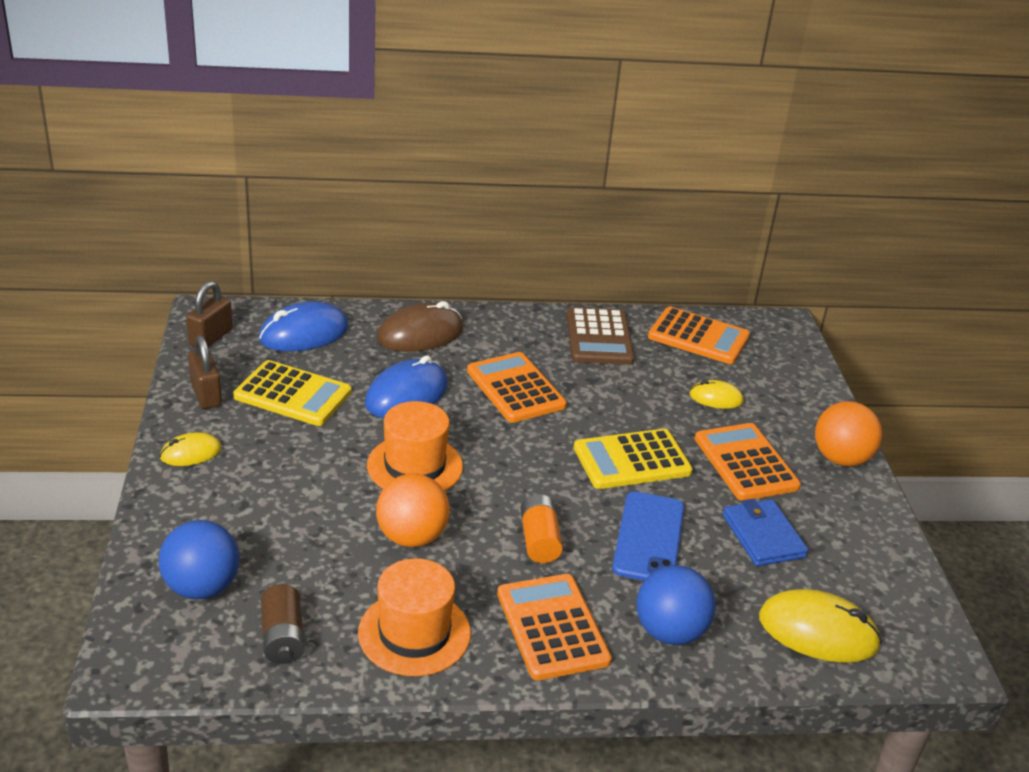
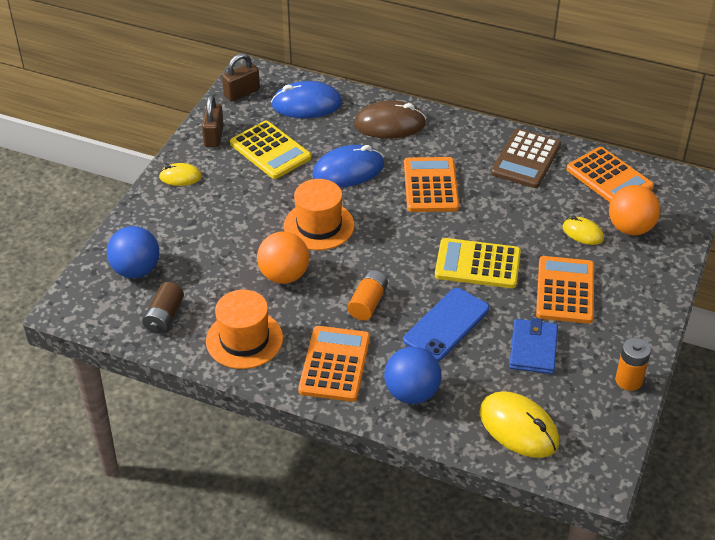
camera: 30 degrees right, 10 degrees up
(840, 459) = (646, 309): orange ball -> orange ball (630, 228)
(885, 539) = (628, 380): none -> orange battery

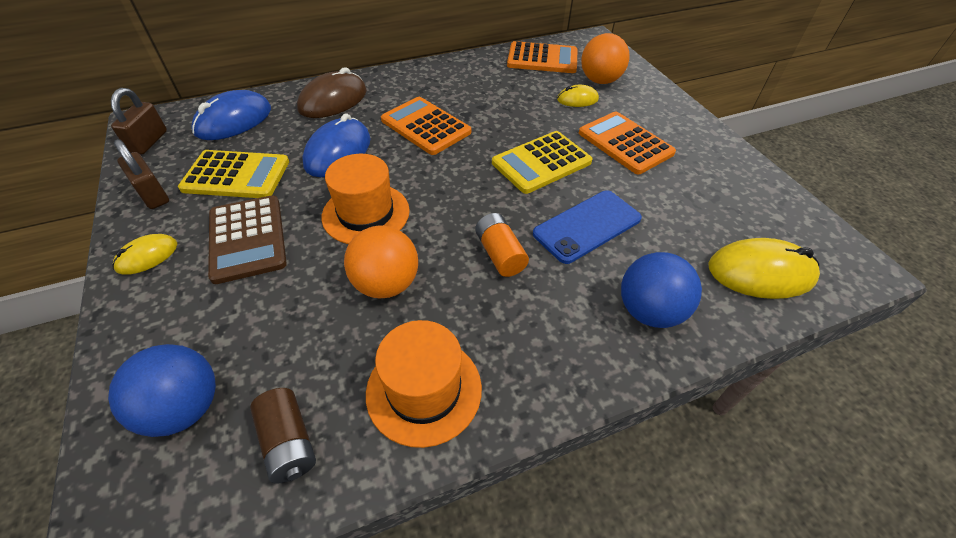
camera: 45 degrees left, 5 degrees up
(335, 364) = (549, 339): orange calculator -> none
(446, 324) = (587, 226): blue phone -> blue phone turned 60 degrees clockwise
(526, 159) = (472, 74): brown calculator -> brown calculator (247, 239)
(533, 349) = (671, 200): blue wallet -> none
(628, 380) = (756, 178): orange battery -> none

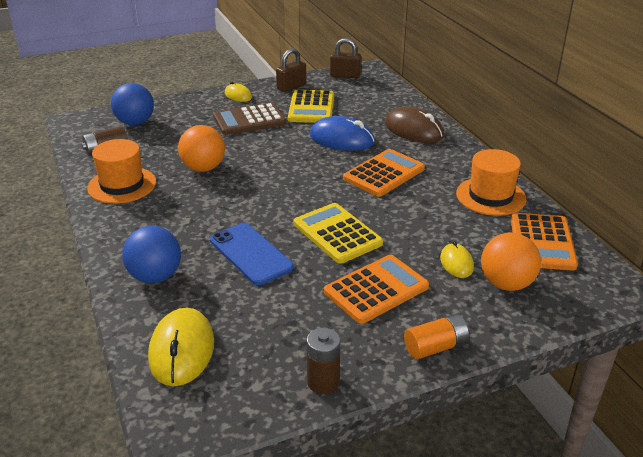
camera: 90 degrees right, 15 degrees down
(233, 120) = (375, 97): blue mouse -> none
(366, 213) = (271, 156): orange hat -> orange hat (490, 196)
(500, 254) = (224, 210): orange battery -> orange battery (435, 347)
(753, 177) = (323, 382): none -> brown battery

